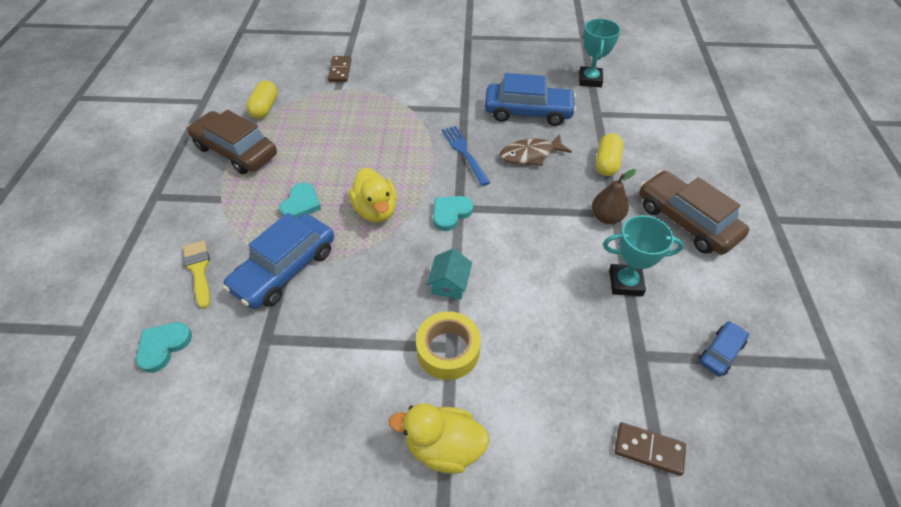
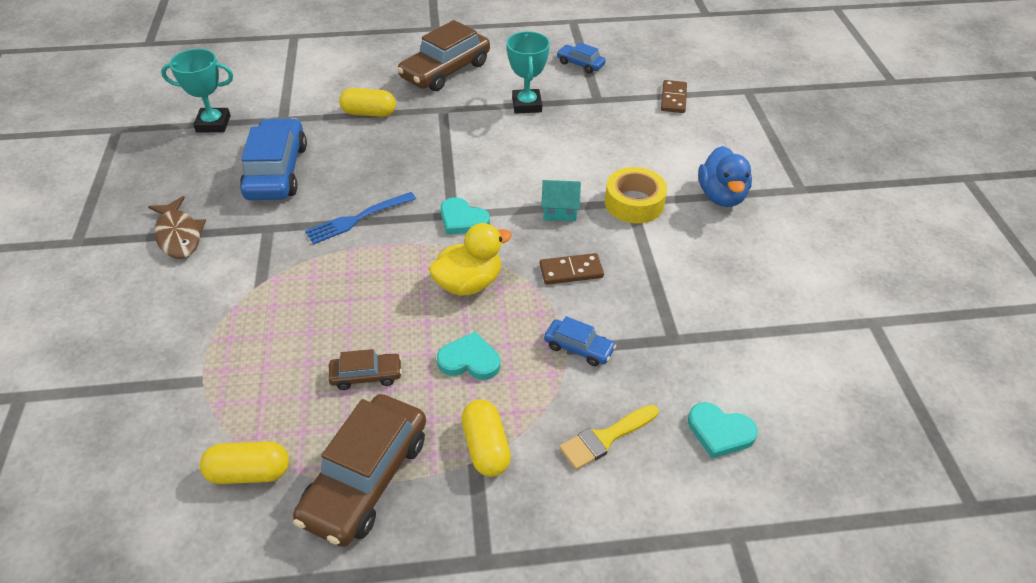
camera: 100 degrees left, 5 degrees down
(227, 205) = (486, 447): none -> yellow capsule
(285, 269) = (578, 348): blue car -> blue car, size x0.50
(310, 153) = (366, 376): none -> brown car
(340, 71) = (146, 389): brown domino -> brown domino (571, 271)
(444, 447) = (721, 196): yellow duck -> blue duck
(530, 155) = (358, 166): brown fish -> brown fish (179, 235)
(606, 217) = (449, 114): brown pear -> none

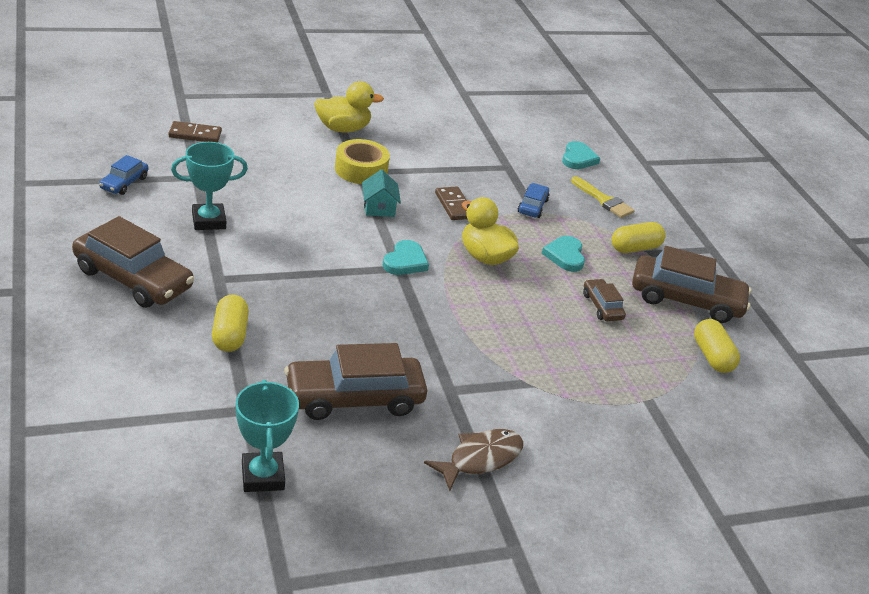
camera: 105 degrees left, 10 degrees down
(277, 171) = (354, 398): blue car -> brown car
(357, 219) = (420, 327): blue fork -> none
(721, 196) = (343, 129): blue duck -> yellow duck

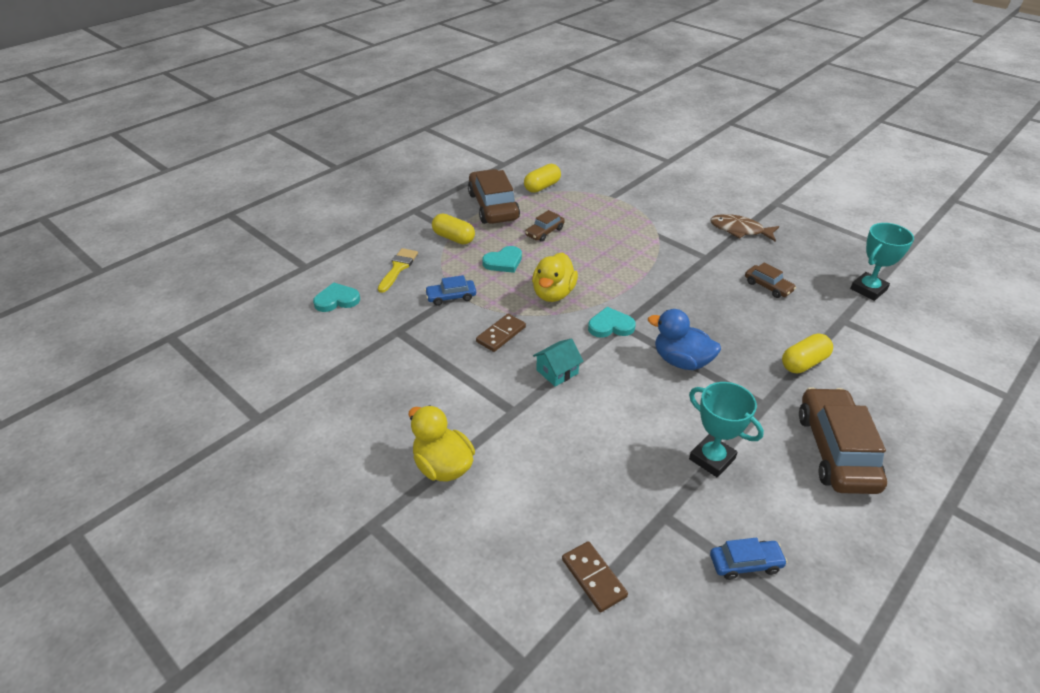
camera: 115 degrees left, 5 degrees up
(318, 270) = (681, 361): none -> blue duck
(354, 398) = (768, 286): brown car -> brown car, size x0.50
(361, 170) = (509, 412): yellow tape -> none

